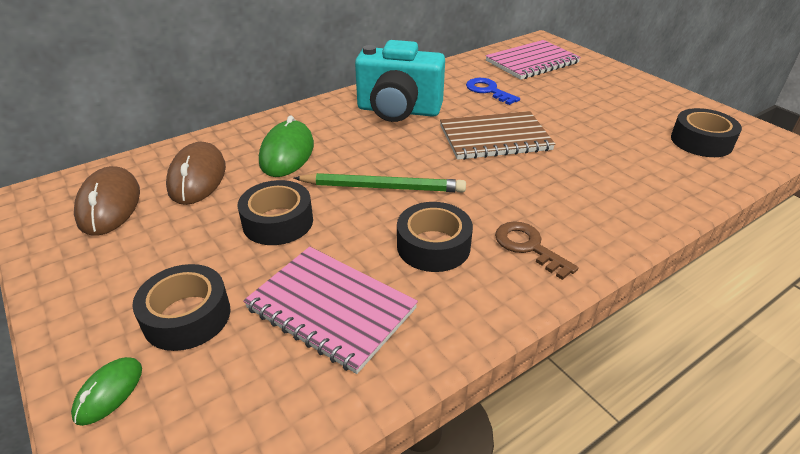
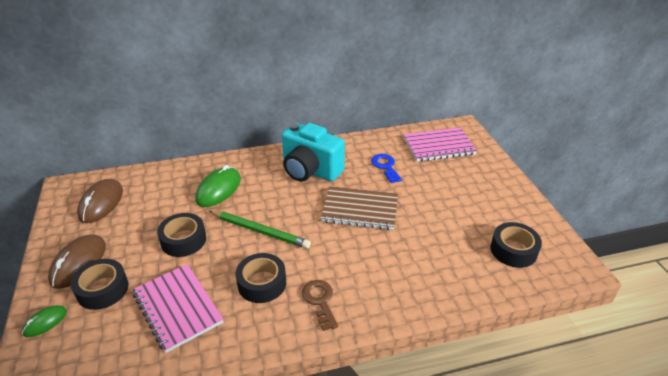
camera: 20 degrees right, 0 degrees up
(197, 177) = (157, 195): brown mouse -> brown mouse (79, 263)

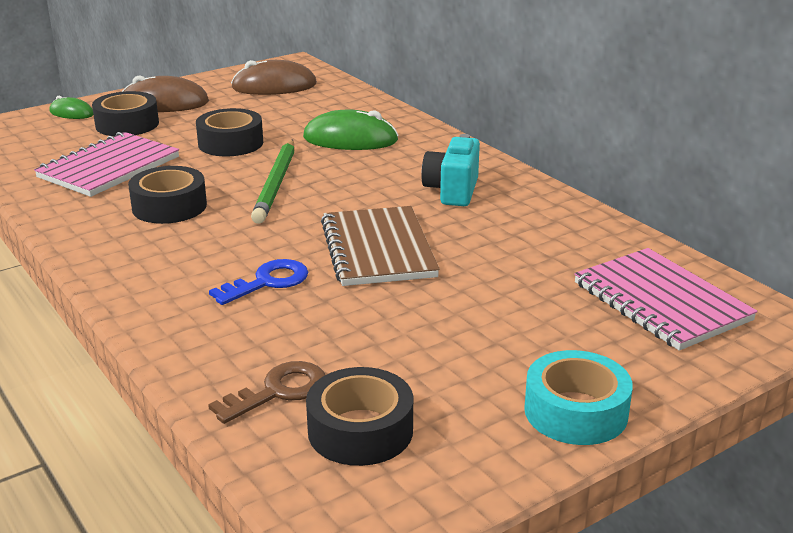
camera: 70 degrees right, 10 degrees down
(310, 171) = (452, 191): turquoise camera -> turquoise camera, size x0.62
(320, 301) = (148, 252): brown key -> brown key (278, 391)
(385, 166) = (527, 254): blue key -> blue key (268, 282)
(509, 190) = (575, 412): none -> turquoise tape

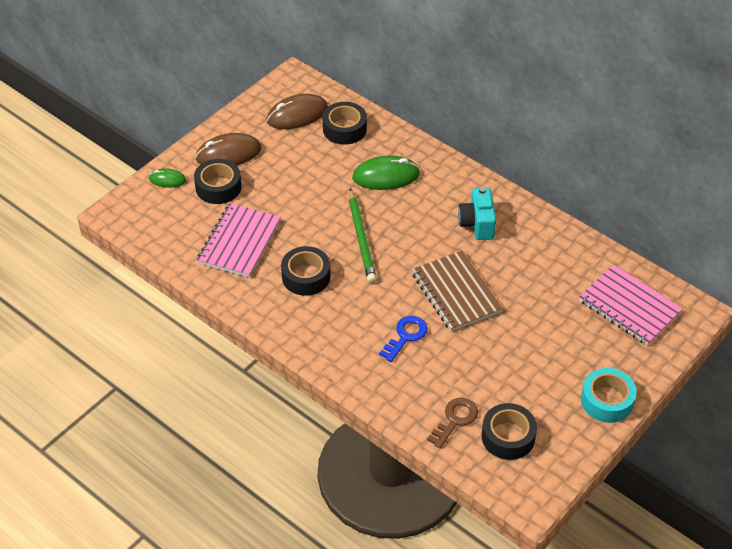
camera: 15 degrees left, 20 degrees up
(230, 143) = (306, 197): black tape -> black tape (344, 129)

